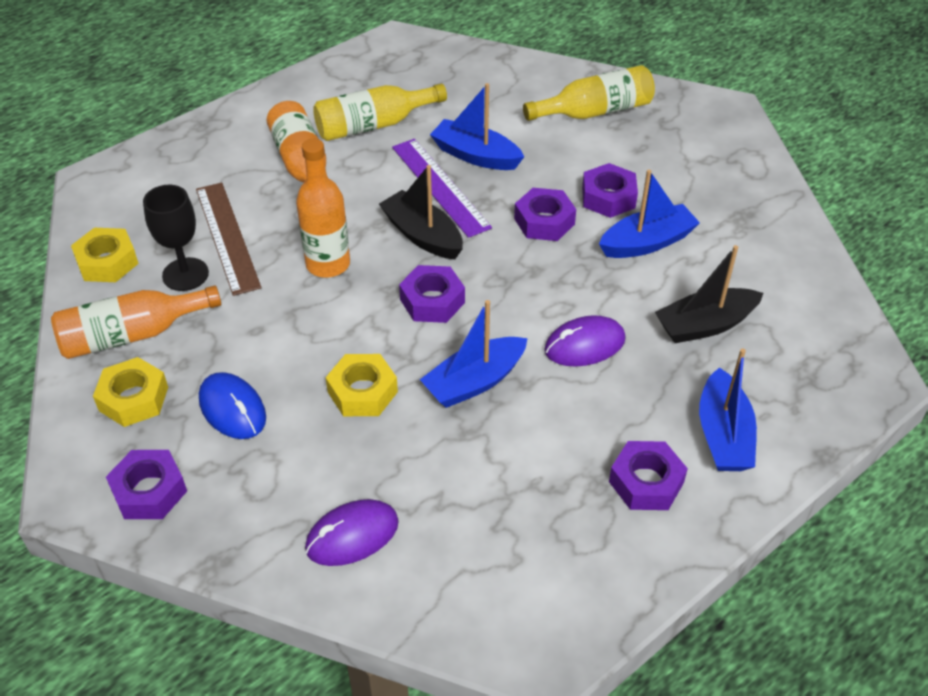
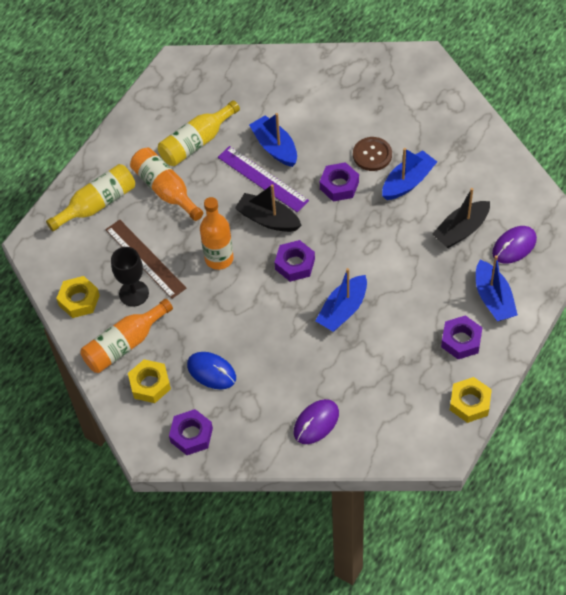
camera: 15 degrees left, 10 degrees up
(362, 392) = (281, 337): yellow nut -> yellow nut (470, 403)
(475, 155) = (275, 147): blue boat -> blue boat turned 45 degrees clockwise
(584, 345) = (396, 266): purple mouse -> purple mouse (514, 246)
(594, 111) = (338, 87): yellow bottle -> yellow bottle (97, 204)
(608, 197) = (372, 155): purple nut -> brown button

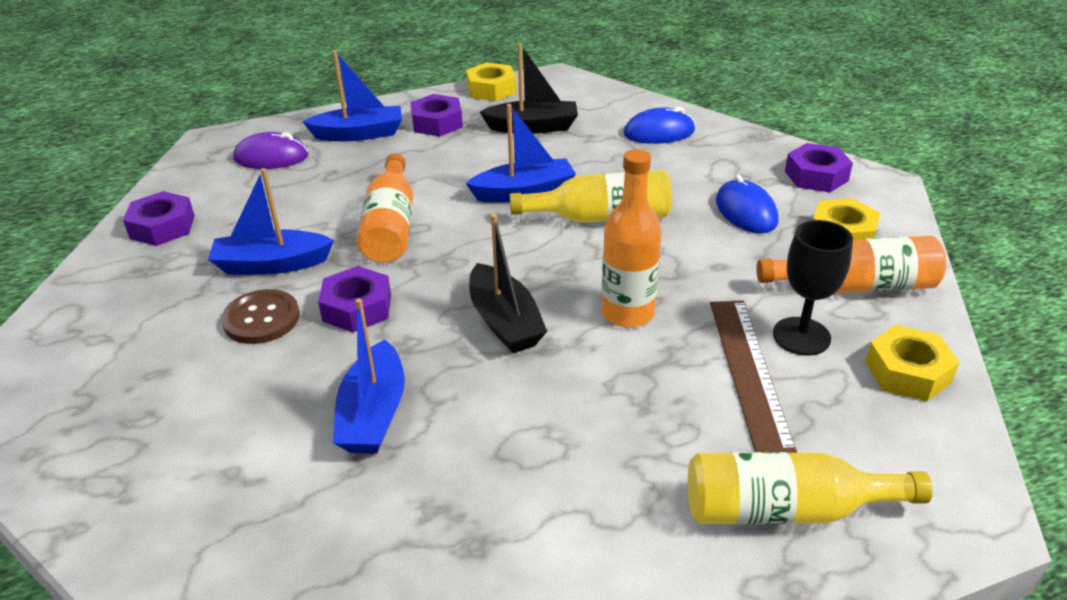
camera: 145 degrees left, 20 degrees down
(165, 190) = (628, 457): orange bottle -> orange bottle (391, 226)
(196, 142) = (492, 510): yellow bottle -> yellow bottle (601, 217)
(262, 179) = (449, 378): purple ruler -> none
(295, 264) = (528, 256): purple nut -> purple nut (162, 227)
(316, 423) = (659, 132): purple mouse -> blue mouse
(461, 230) = (296, 193): black boat -> black boat (533, 127)
(493, 298) = (359, 134): blue boat -> blue boat turned 60 degrees clockwise

